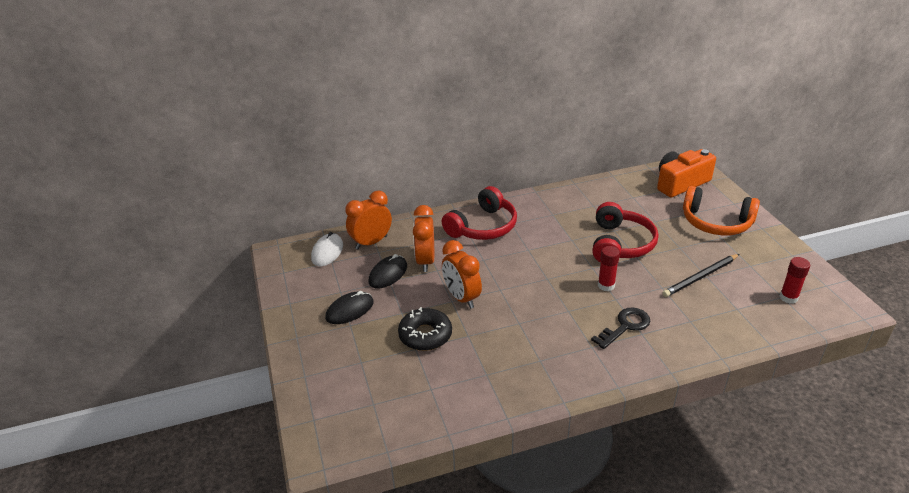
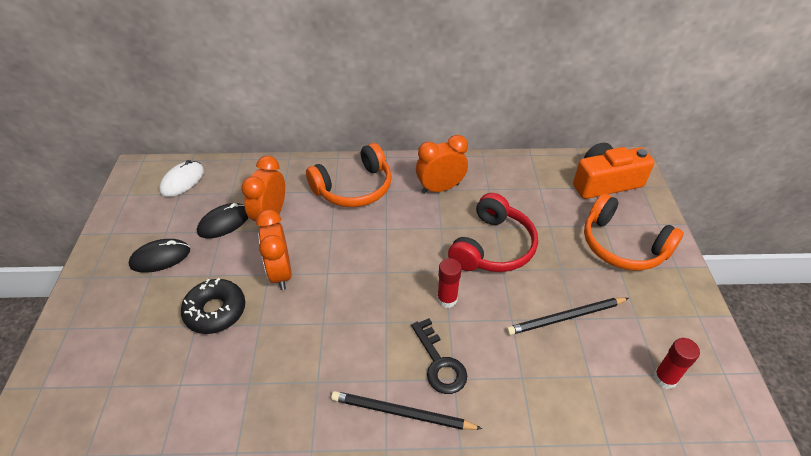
camera: 15 degrees right, 10 degrees up
(371, 242) = (231, 180): orange clock -> orange clock (440, 188)
(483, 226) = (354, 188): red headphones -> orange headphones
(616, 363) = (401, 413): none -> black pencil
(625, 326) = (439, 363): black key -> black key turned 90 degrees clockwise

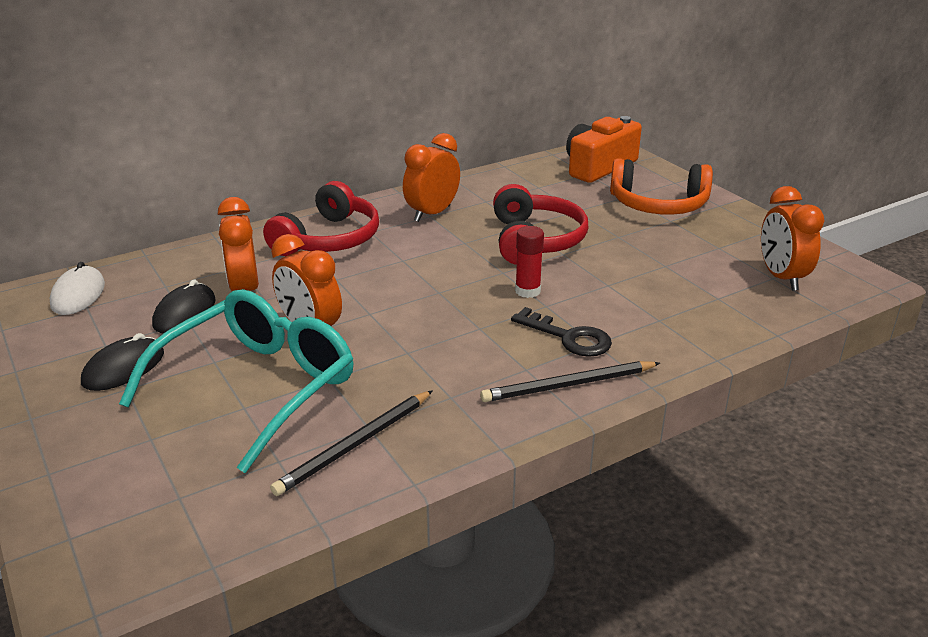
camera: 30 degrees left, 15 degrees down
(215, 311) = (258, 387): black donut -> turquoise glasses
(354, 188) = (328, 239): orange headphones -> red headphones
(565, 317) = (657, 267): black pencil -> black pencil (355, 445)
(665, 378) = (781, 277): red glue stick -> orange clock

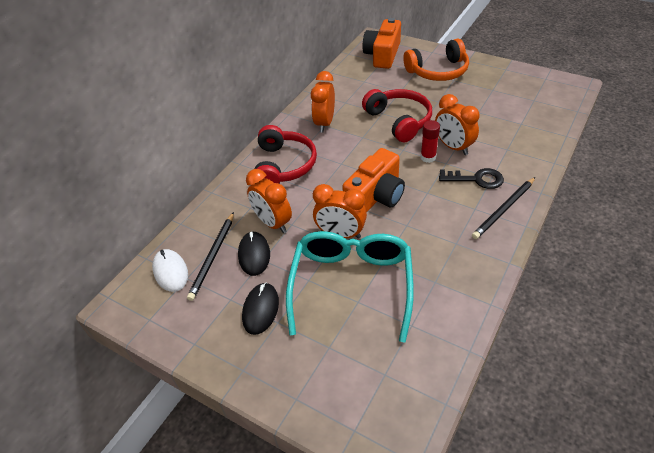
camera: 25 degrees left, 15 degrees up
(355, 445) = (439, 296): black pencil -> black pencil (213, 257)
(405, 307) = (375, 196): none -> orange camera
(781, 277) = (537, 98): orange clock -> orange clock (453, 147)

